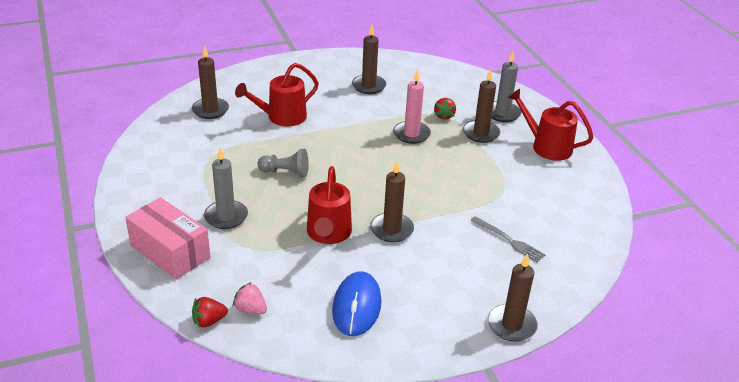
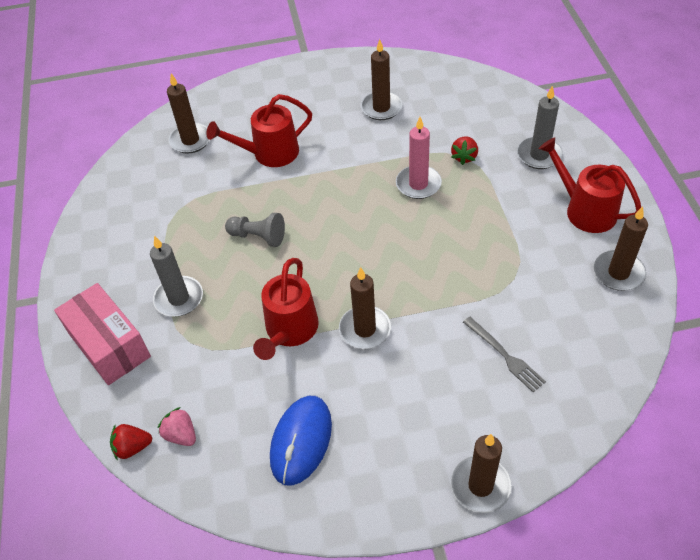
camera: 15 degrees right, 15 degrees up
(481, 133) = (505, 186): brown candle -> brown candle (618, 273)

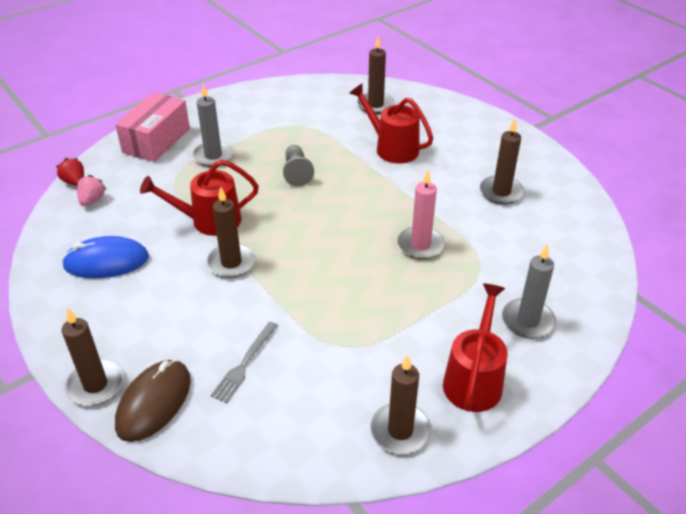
camera: 60 degrees right, 10 degrees down
(464, 157) = (480, 265): red strawberry -> none
(523, 439) = (154, 402): none -> brown mouse

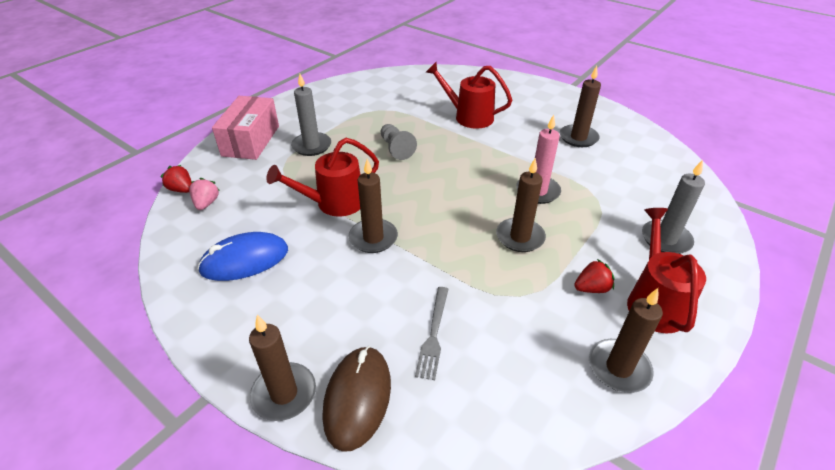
camera: 15 degrees left, 0 degrees up
(375, 105) = (436, 86): brown candle -> brown candle (520, 237)
(418, 353) = (591, 288): none -> red strawberry

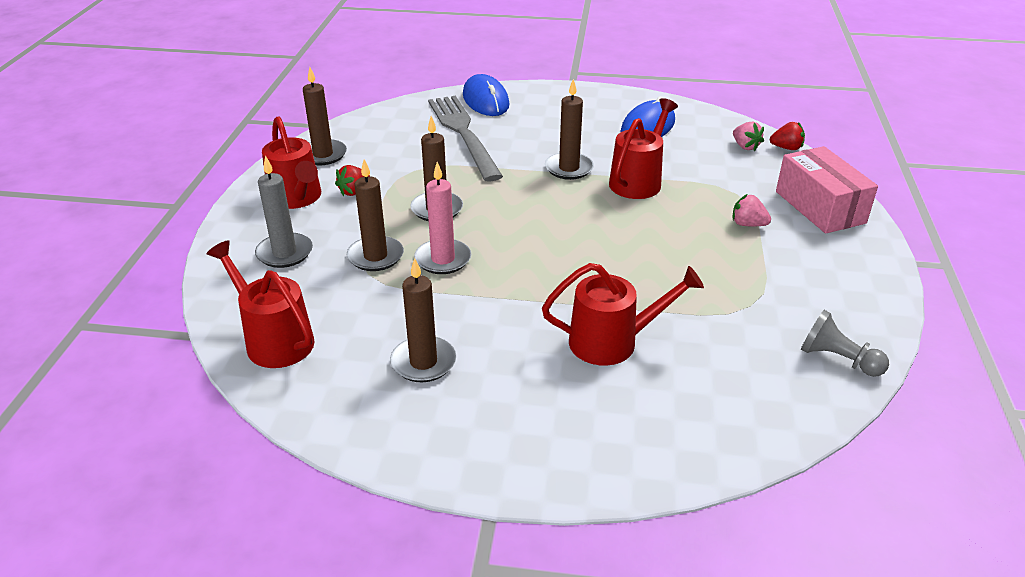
camera: 150 degrees right, 5 degrees down
(284, 393) = (529, 91): brown candle -> brown candle (375, 256)
(311, 146) = (748, 224): grey candle -> pink strawberry
(357, 398) = (485, 100): brown mouse -> blue mouse
(396, 148) = (651, 255): grey pawn -> grey pawn (837, 359)
(433, 334) = (463, 134): grey fork -> grey fork, size x2.03
(671, 176) = (274, 339): none -> red watering can

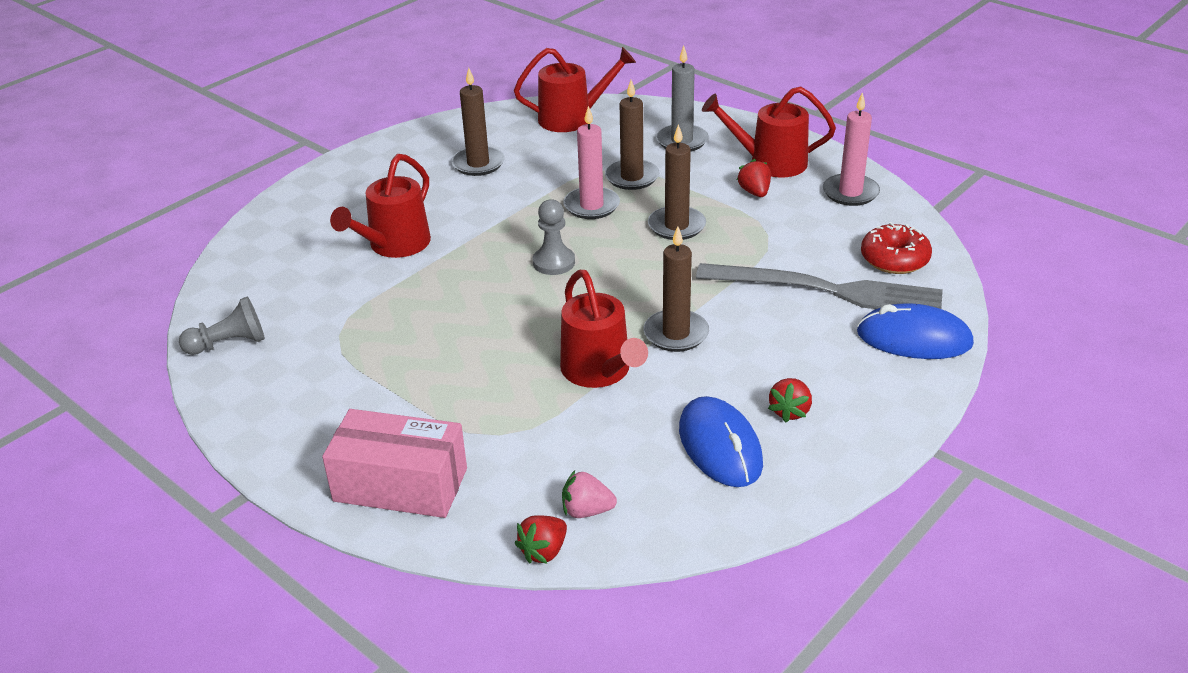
camera: 125 degrees right, 0 degrees up
(323, 155) = (850, 192): brown candle -> pink candle
(403, 122) = (894, 259): none -> red donut
(543, 245) = (554, 262): none -> grey pawn
(594, 117) = (790, 411): none -> red strawberry
(748, 224) = (438, 406): pink strawberry -> none

